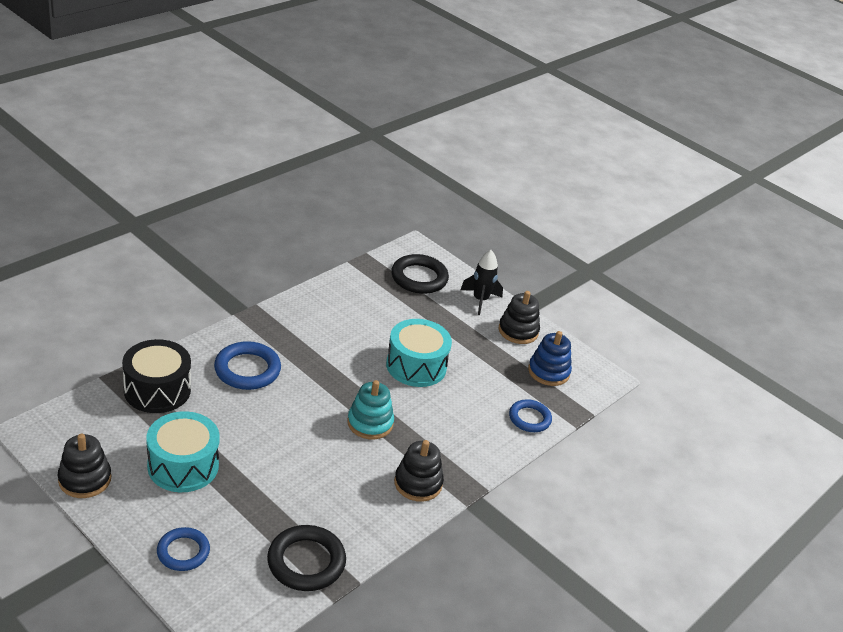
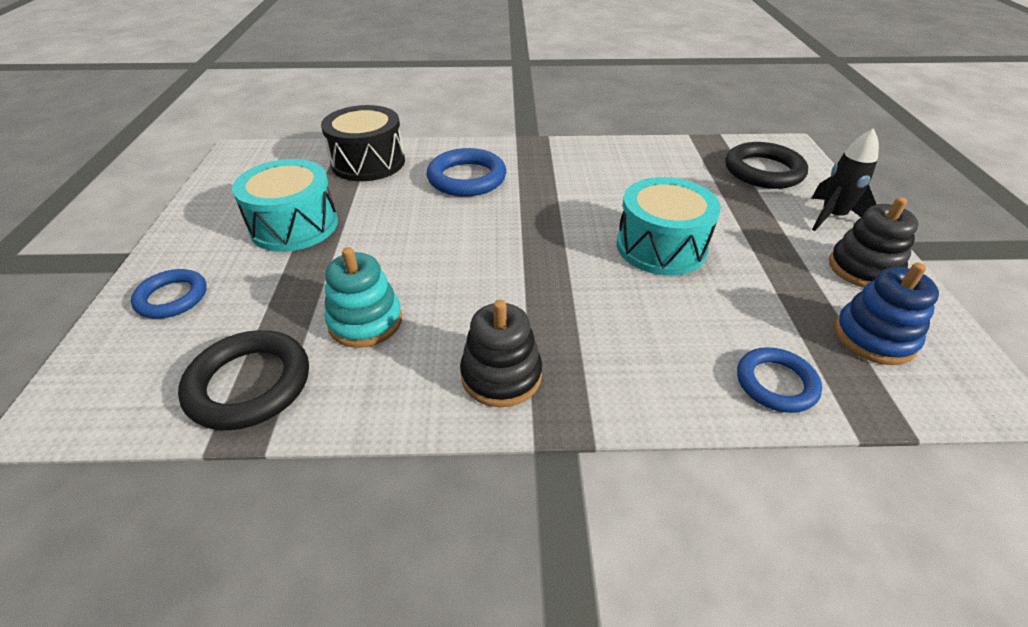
camera: 50 degrees right, 5 degrees up
(85, 479) = (211, 199): black stacking toy -> none
(370, 423) = (528, 278): turquoise stacking toy -> turquoise stacking toy (365, 321)

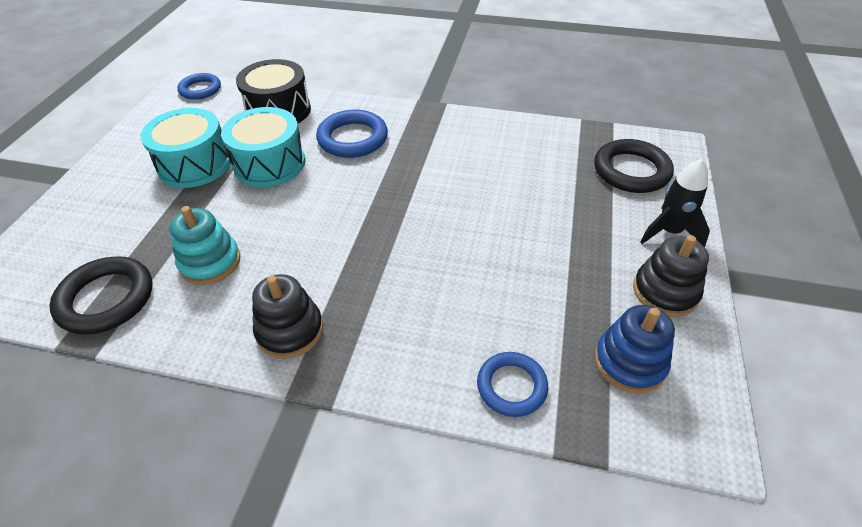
camera: 15 degrees right, 5 degrees up
(172, 298) = (82, 215): blue ring -> blue ring (200, 89)
(661, 247) = (486, 236): turquoise drum -> turquoise drum (269, 163)

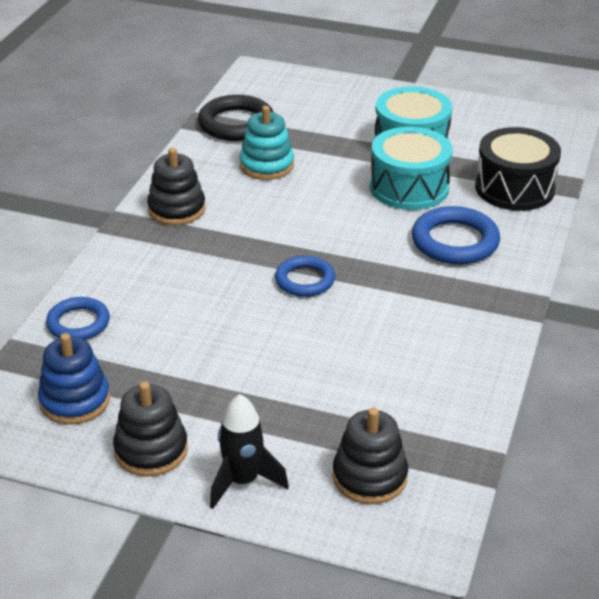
camera: 95 degrees right, 10 degrees down
(200, 89) = (559, 133): blue ring -> blue ring (305, 280)
(631, 171) = (369, 477): black ring -> black stacking toy

